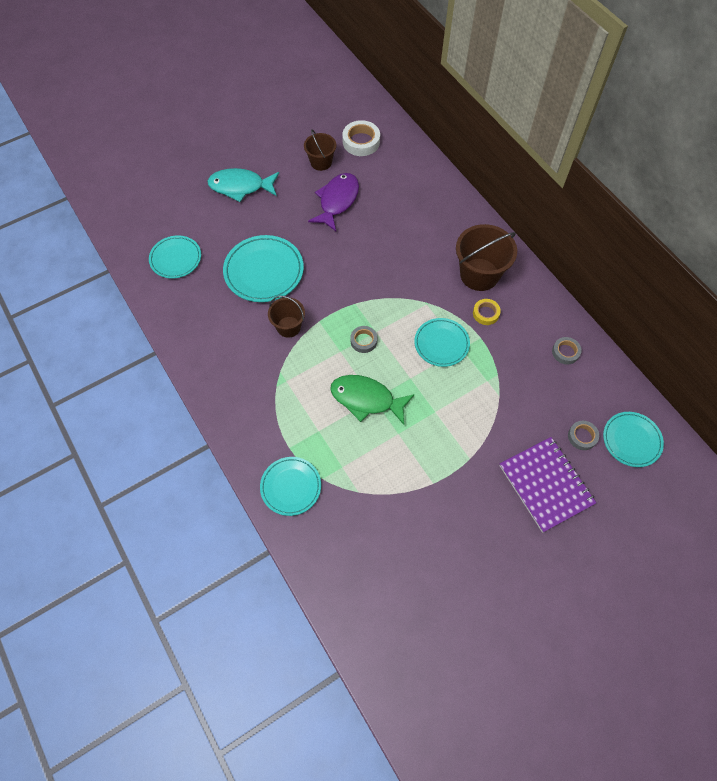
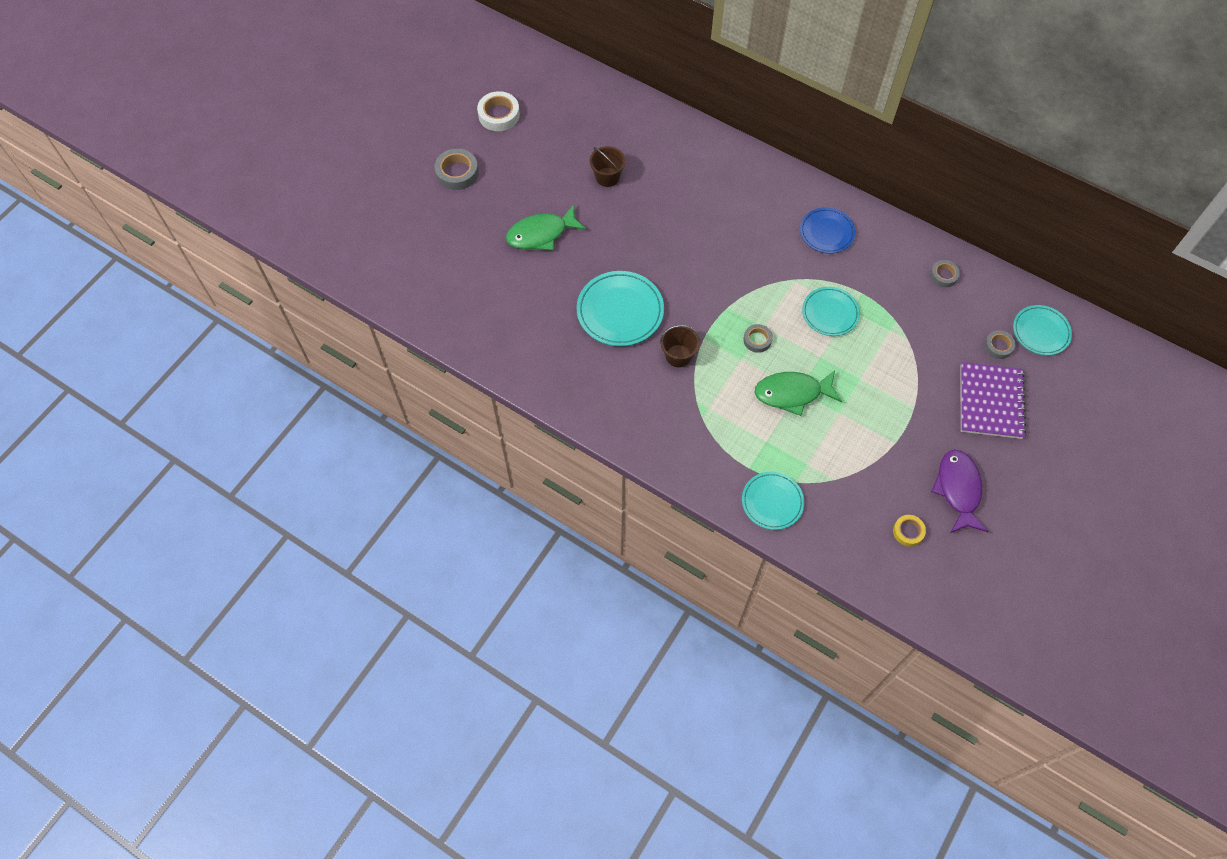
camera: 25 degrees left, 0 degrees up
(176, 259) = (523, 334): turquoise plate -> none
(206, 117) = (457, 173): none -> grey tape
(240, 187) = (541, 234): turquoise fish -> green fish
(337, 201) = (648, 211): purple fish -> purple fish (958, 489)
(361, 142) = (634, 140): white tape -> white tape (499, 115)
(479, 274) = (827, 232): brown bucket -> blue plate
(486, 313) = (853, 268): yellow tape -> yellow tape (908, 532)
(546, 484) = (990, 402): purple notebook -> purple notebook turned 60 degrees clockwise

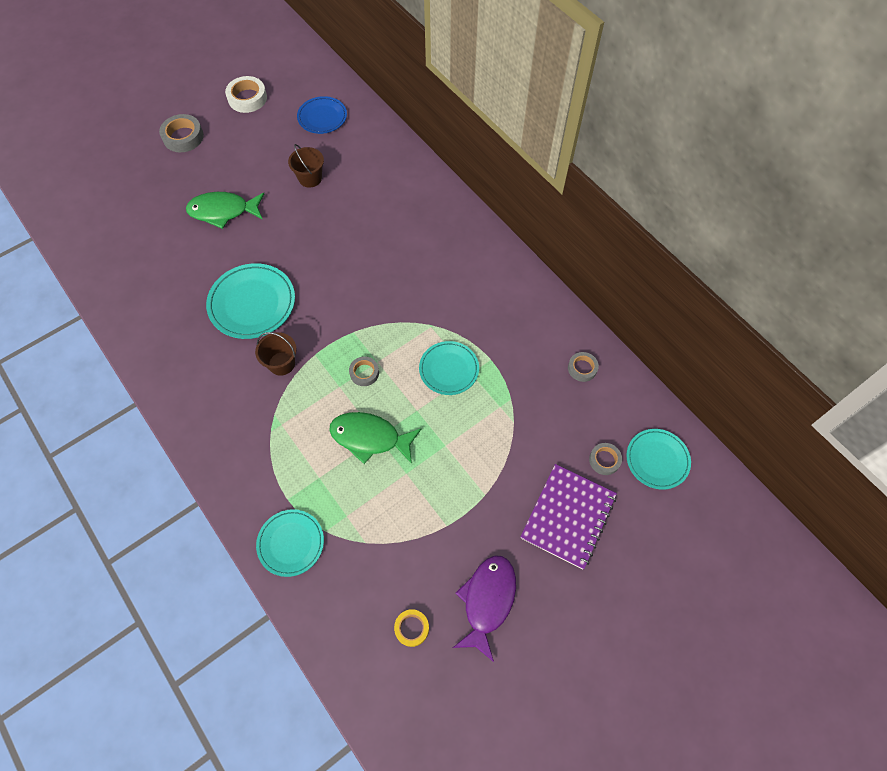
camera: 20 degrees right, 0 degrees up
(827, 232) = (486, 290): blue plate -> blue plate (322, 117)

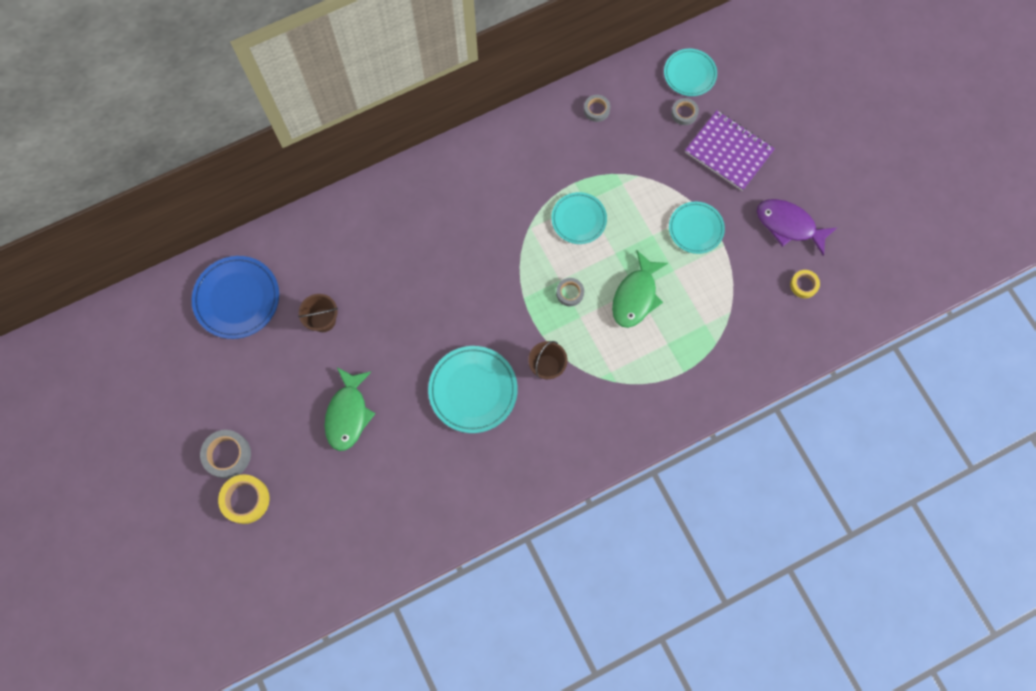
camera: 80 degrees left, 10 degrees up
(144, 156) = (245, 499): none -> yellow tape
(247, 98) = (184, 379): white tape -> none
(291, 543) = (723, 372): turquoise plate -> turquoise plate (696, 229)
(322, 117) = (237, 299): blue plate -> blue plate, size x1.53

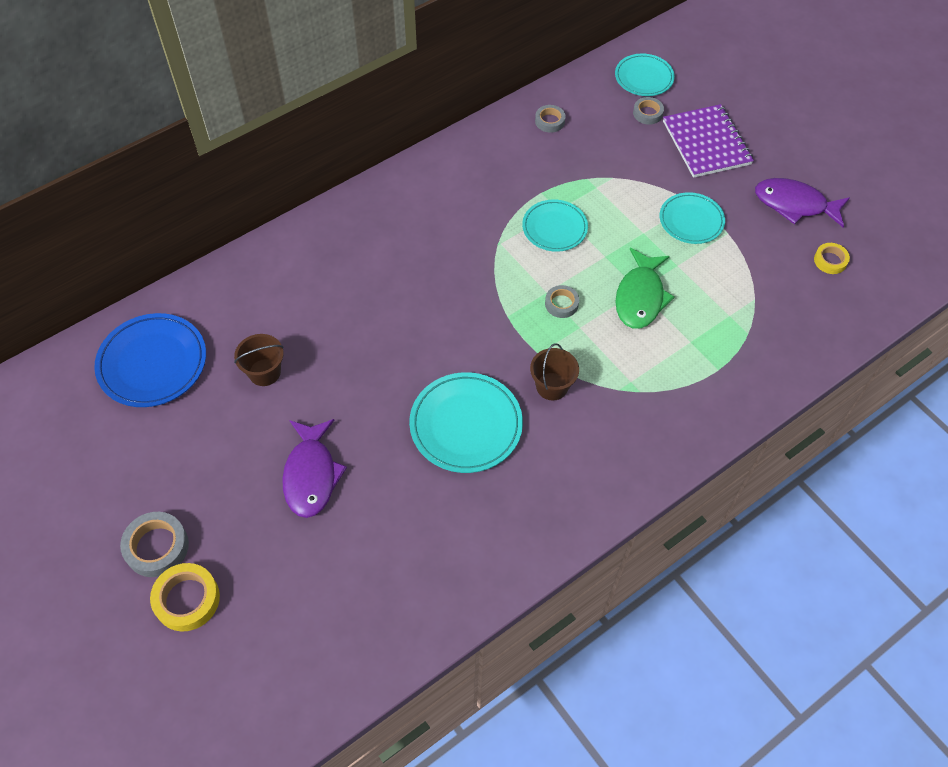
camera: 10 degrees left, 15 degrees down
(348, 414) = (311, 475): green fish -> purple fish
(728, 151) = (706, 143): purple notebook -> purple notebook turned 45 degrees clockwise

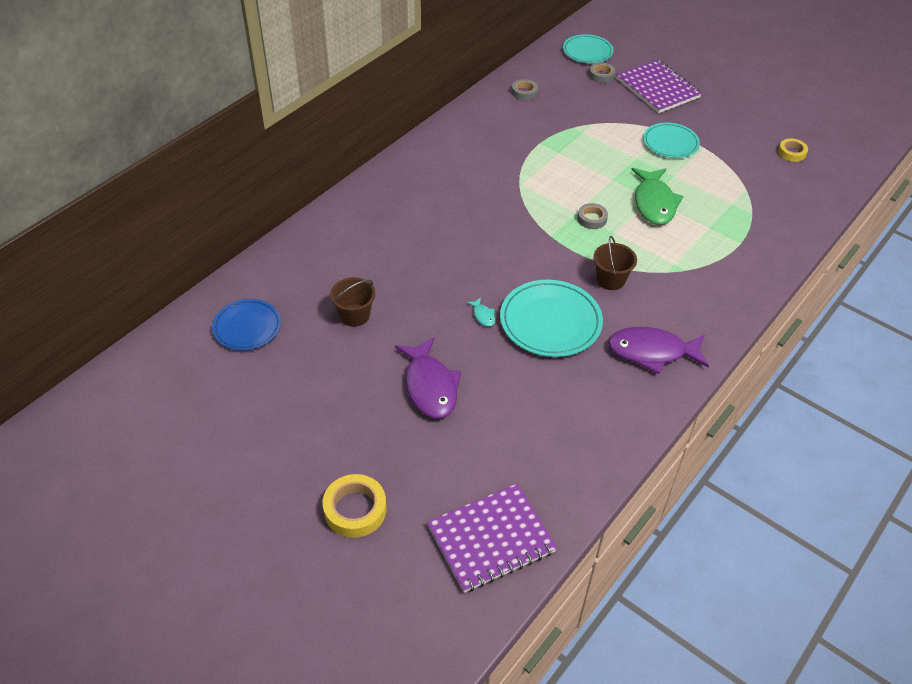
camera: 15 degrees left, 10 degrees down
(152, 363) = (247, 327): blue plate -> blue plate, size x0.66
(157, 547) = (309, 473): grey tape -> none
(308, 667) = (491, 539): none -> purple notebook
(397, 401) = (483, 315): none -> turquoise fish
(554, 228) = (562, 166): turquoise plate -> none
(794, 204) = (746, 119): purple fish -> purple fish (652, 352)

